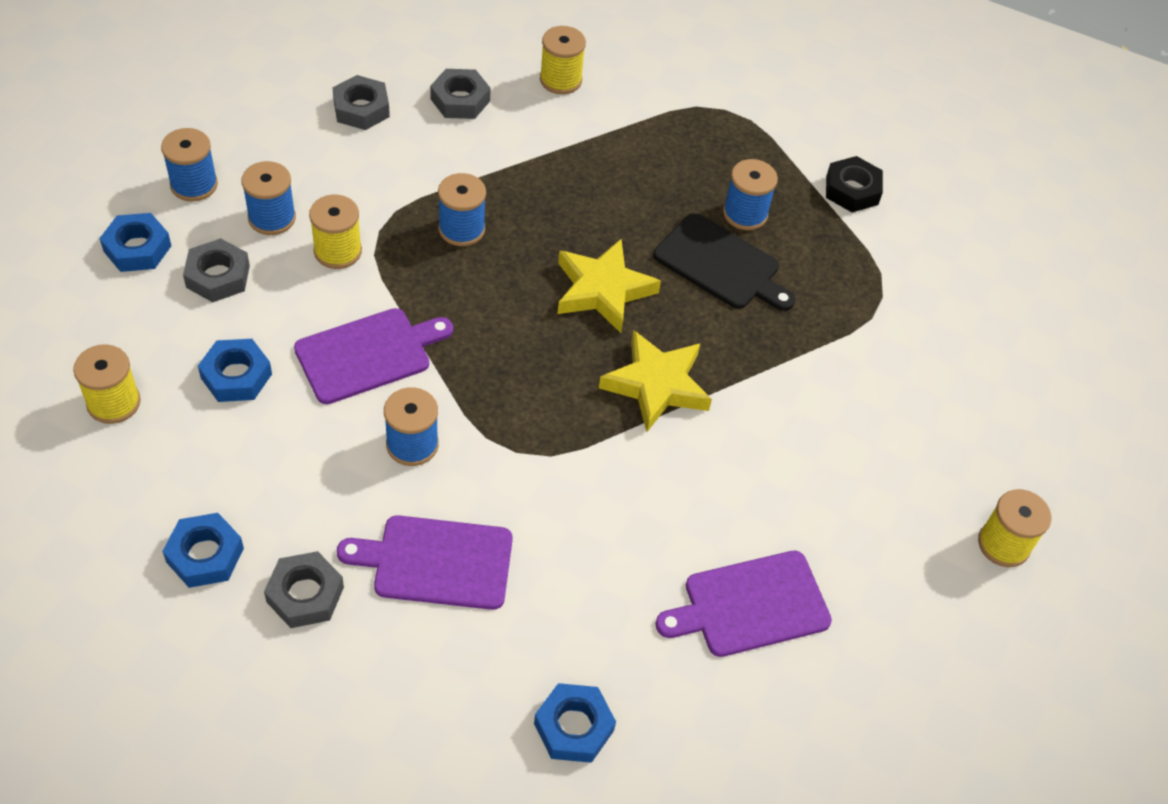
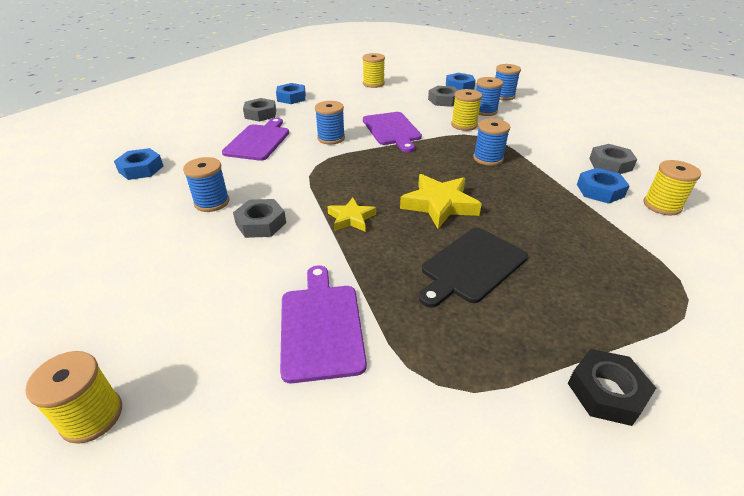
camera: 105 degrees right, 15 degrees down
(236, 376) = (383, 103): blue nut -> blue nut (600, 190)
(361, 109) = (582, 134): grey nut -> grey nut (261, 223)
(656, 385) = (351, 218): yellow star -> yellow star, size x0.61
(745, 214) = (538, 291): blue spool -> blue spool (212, 202)
(750, 605) = (159, 236): purple cutting board -> purple cutting board (321, 326)

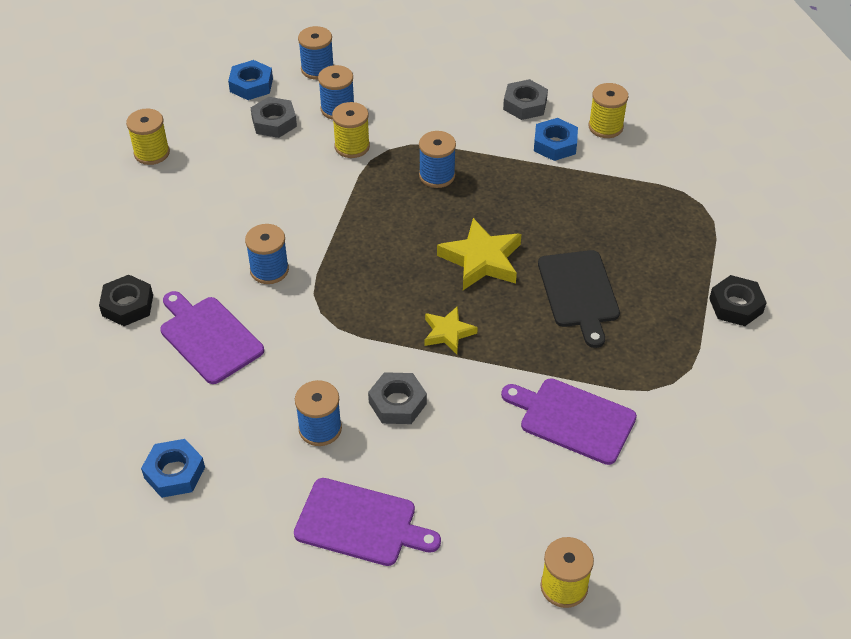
camera: 55 degrees left, 10 degrees up
(260, 114) = (127, 305): grey nut -> black nut
(291, 98) = (106, 253): blue nut -> none
(392, 130) = (303, 209): purple cutting board -> purple cutting board (360, 523)

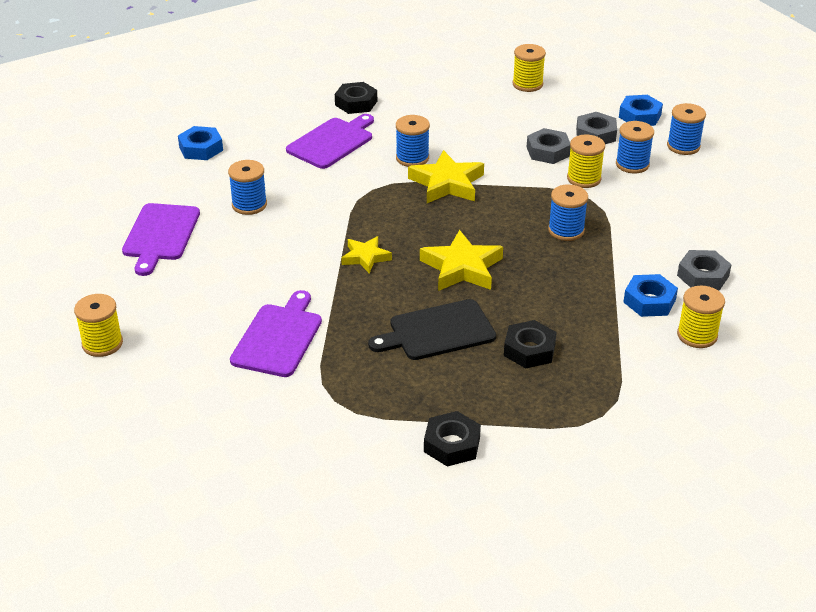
camera: 80 degrees right, 10 degrees down
(329, 249) = (447, 183): none -> yellow star
(397, 403) = (281, 239): grey nut -> grey nut (548, 151)
(613, 233) = (529, 350): none -> black nut

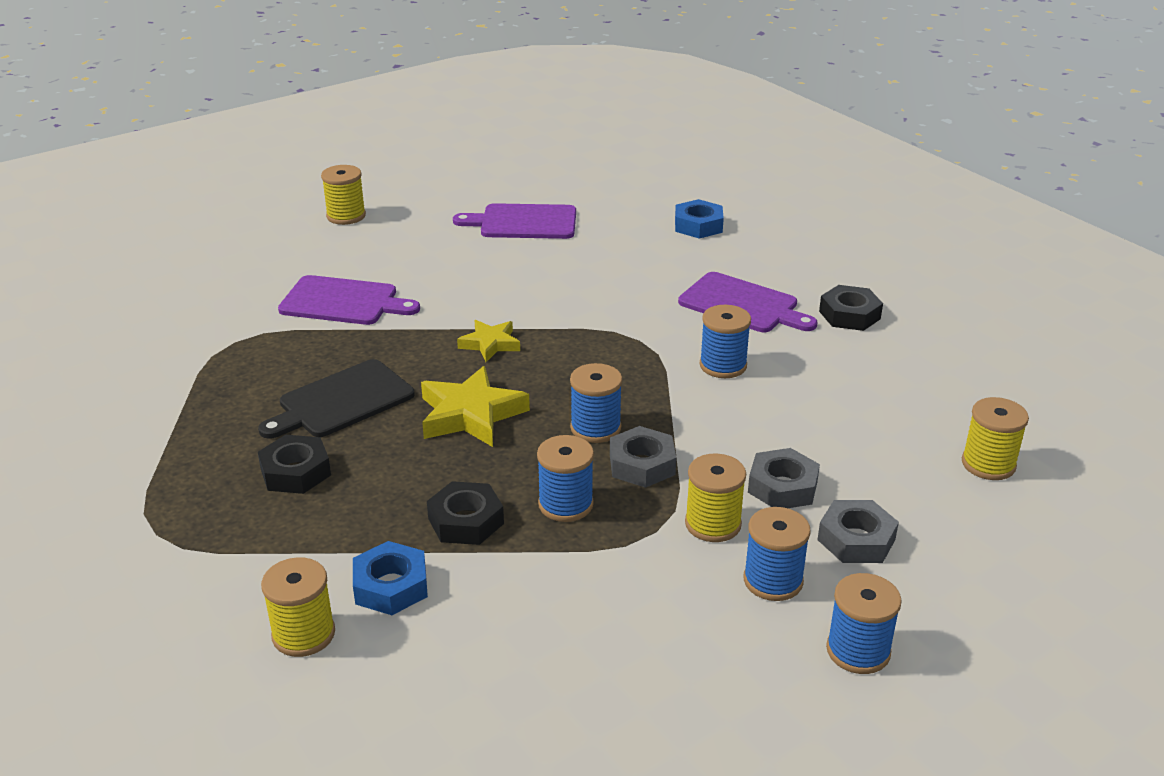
camera: 85 degrees right, 5 degrees down
(249, 205) = (588, 264): blue spool -> blue spool (595, 428)
(437, 331) = (342, 401): black cutting board -> black cutting board turned 105 degrees counterclockwise
(447, 183) = (666, 396): yellow star -> none
(452, 444) = (141, 418): black nut -> black nut (466, 521)
(640, 116) = (945, 596): blue nut -> none
(703, 276) = (454, 651): grey nut -> grey nut (642, 464)

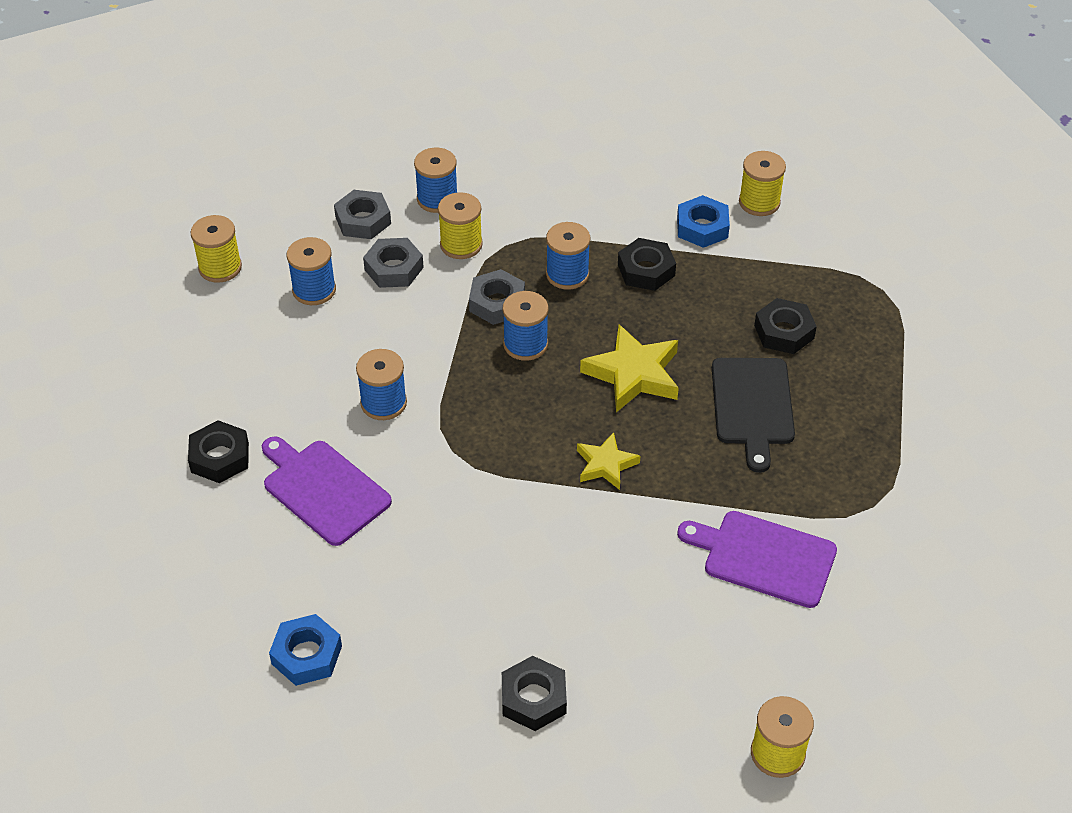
camera: 170 degrees left, 15 degrees up
(342, 401) = (752, 406): black cutting board -> black cutting board turned 120 degrees clockwise
(524, 222) = (533, 698): purple cutting board -> black nut
(858, 651) = (406, 151): blue spool -> blue spool (314, 290)

